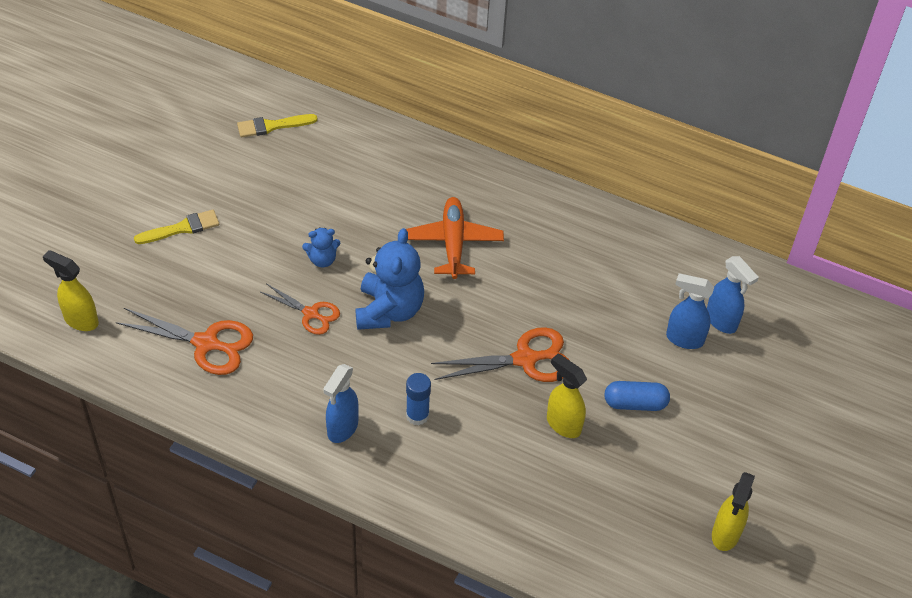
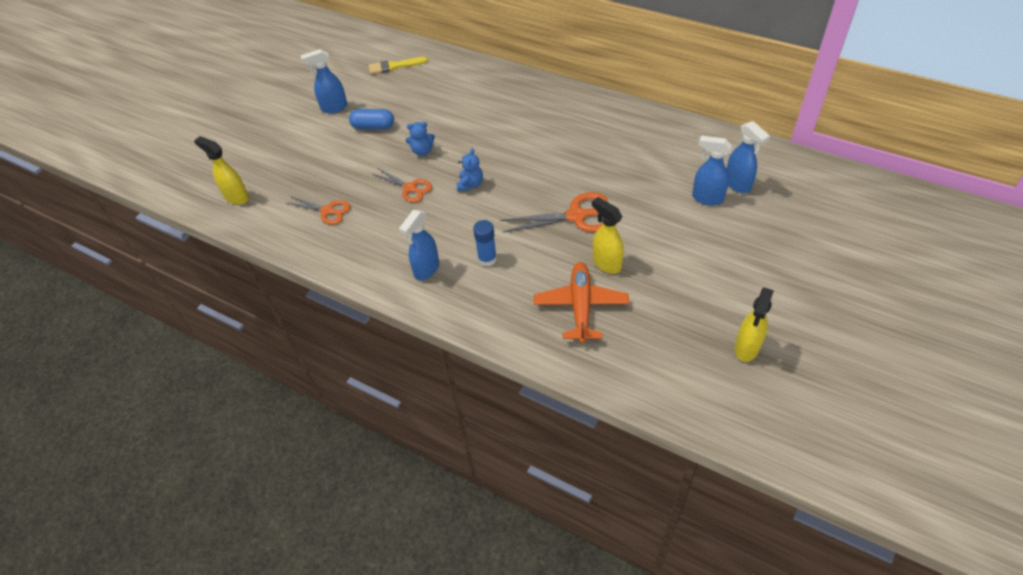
camera: 10 degrees right, 0 degrees up
(182, 228) = (320, 134): yellow brush -> none
(195, 188) = (334, 108): none -> blue spray bottle
(206, 343) = (327, 211): orange scissors -> orange scissors, size x0.63
(389, 310) = (470, 184): blue teddy bear -> blue teddy bear, size x0.50
(453, 243) = (523, 137): orange plane -> orange plane (580, 306)
(635, 403) = (666, 246): blue capsule -> blue capsule (373, 126)

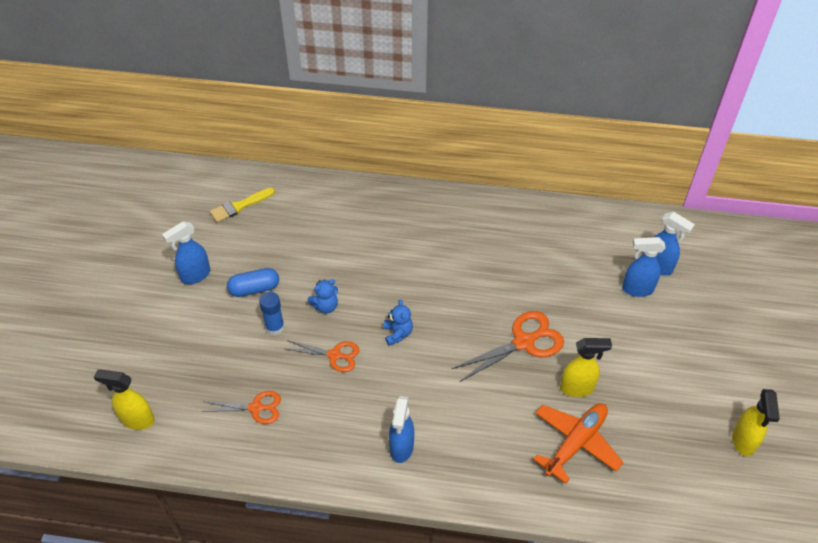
camera: 25 degrees left, 0 degrees up
(487, 259) = (458, 417): blue glue stick -> blue glue stick (275, 327)
(580, 306) = (575, 443): orange plane -> orange plane turned 60 degrees clockwise
(606, 263) = (577, 388): yellow spray bottle -> yellow spray bottle turned 150 degrees clockwise

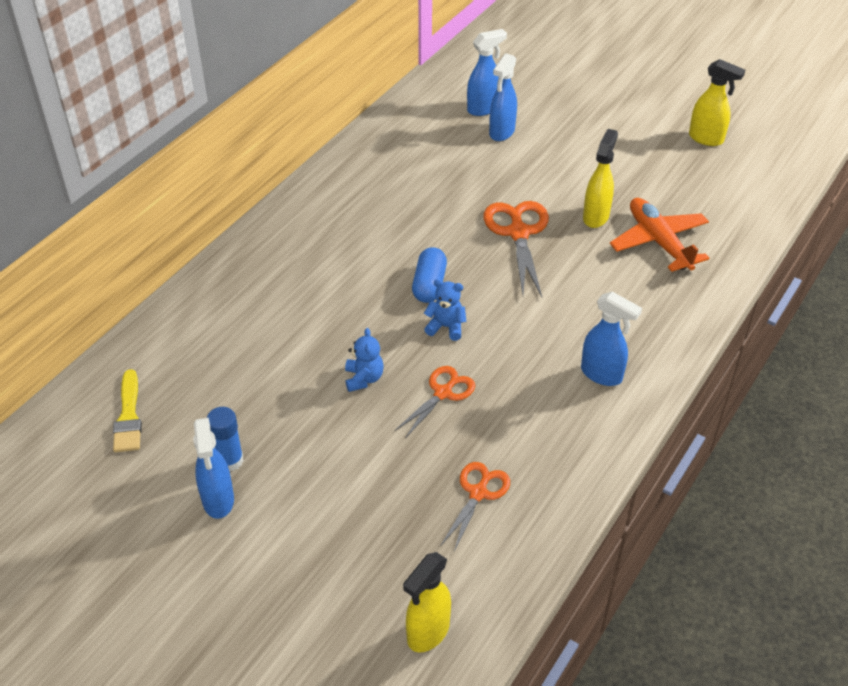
camera: 65 degrees left, 5 degrees down
(254, 289) = (287, 441): blue capsule -> blue capsule (429, 285)
(275, 327) = (364, 438): blue glue stick -> blue glue stick (229, 460)

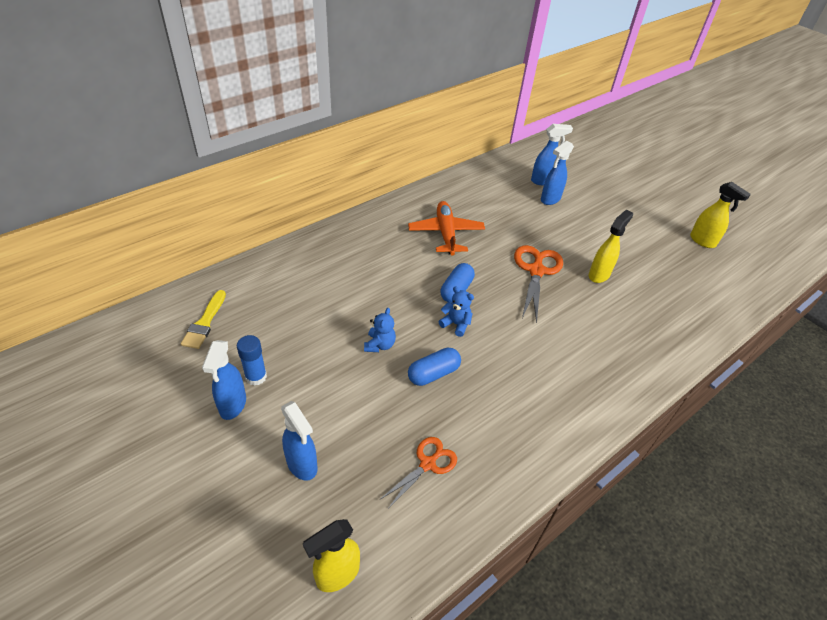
camera: 15 degrees right, 0 degrees up
(443, 393) = (433, 373): orange scissors -> blue capsule
(602, 374) = (562, 397): blue spray bottle -> blue spray bottle (302, 465)
(658, 242) = (642, 306): orange plane -> orange plane (446, 233)

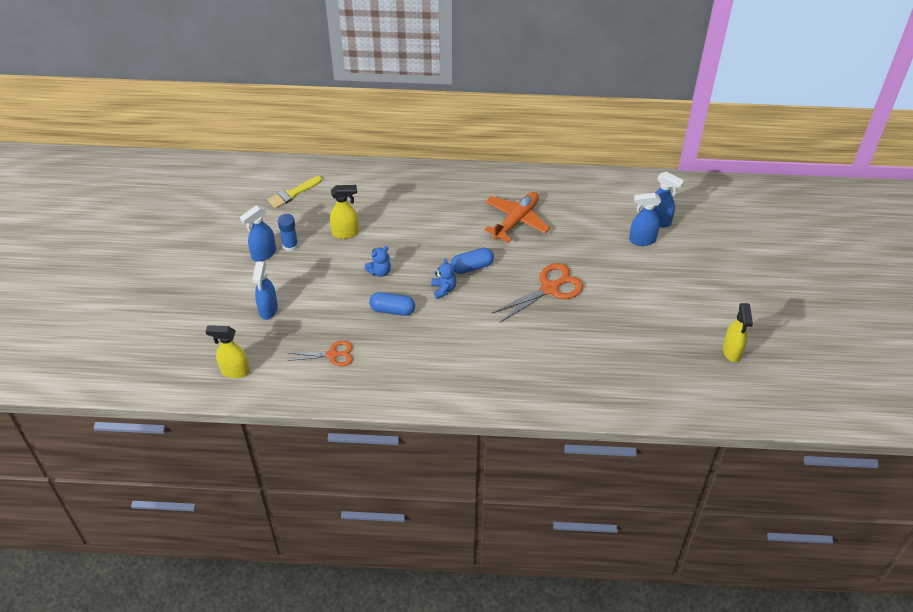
camera: 45 degrees right, 5 degrees up
(599, 275) = (596, 321): yellow spray bottle -> yellow spray bottle (346, 233)

